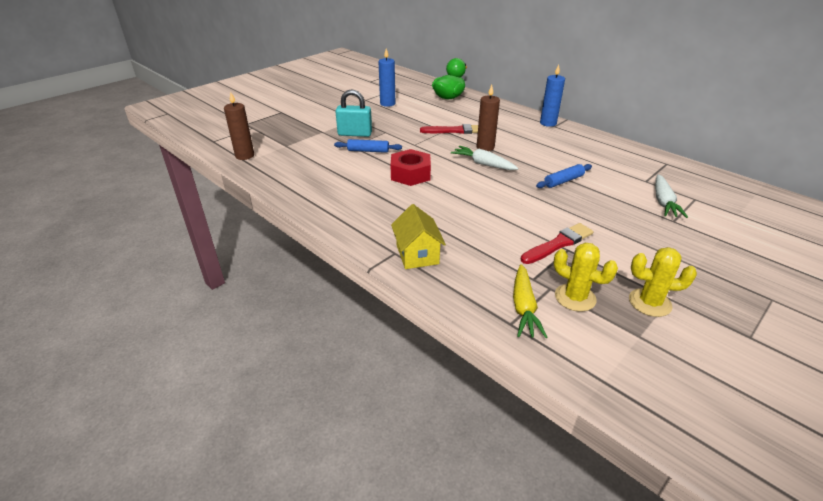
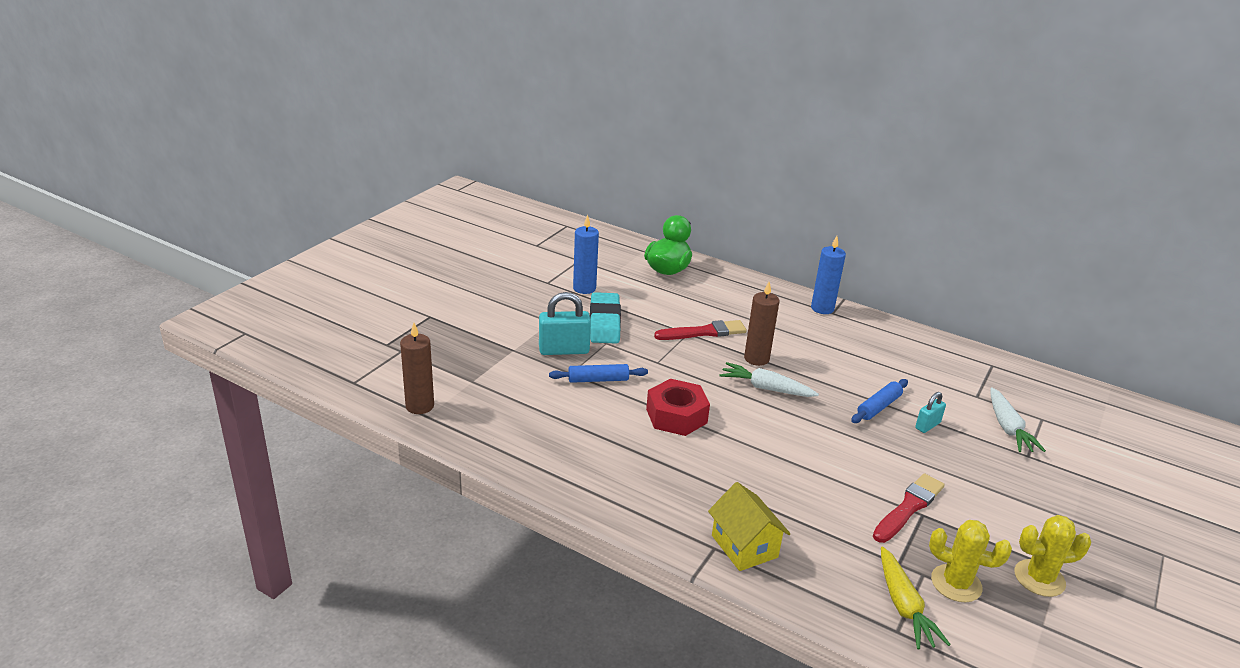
camera: 15 degrees left, 5 degrees down
(390, 121) = (604, 323): none -> turquoise eraser
(597, 195) = (927, 425): none -> turquoise padlock

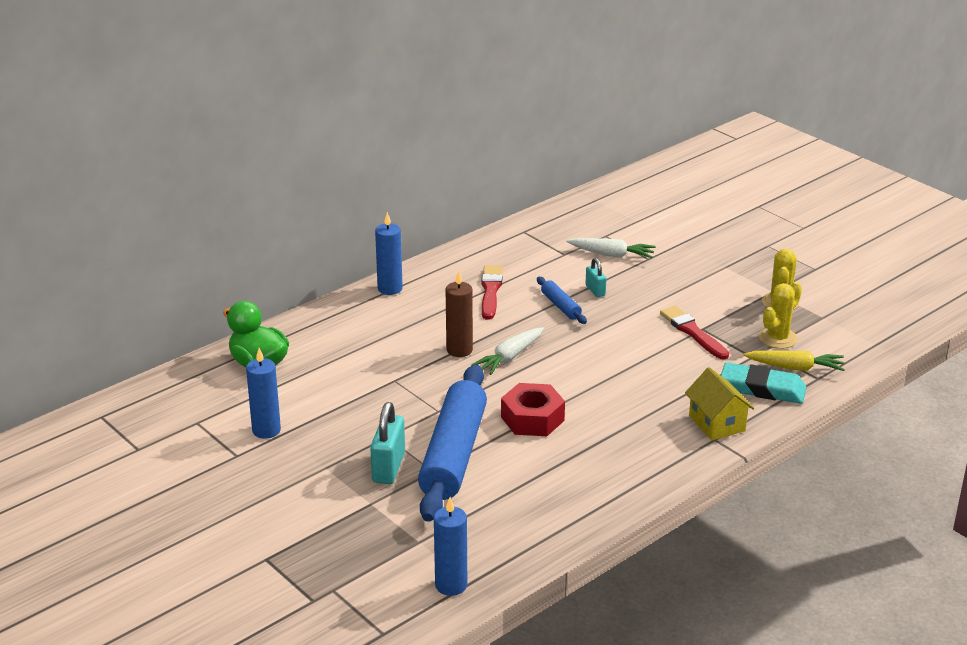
camera: 70 degrees left, 0 degrees up
(420, 406) = (451, 585): brown candle -> blue candle
(598, 380) = (453, 454): blue rolling pin -> blue rolling pin, size x2.32
(604, 323) = (347, 430): turquoise eraser -> turquoise eraser (762, 388)
(703, 332) = (398, 370): red brush -> red brush (490, 291)
(744, 546) = (717, 423): yellow house -> yellow house turned 75 degrees clockwise

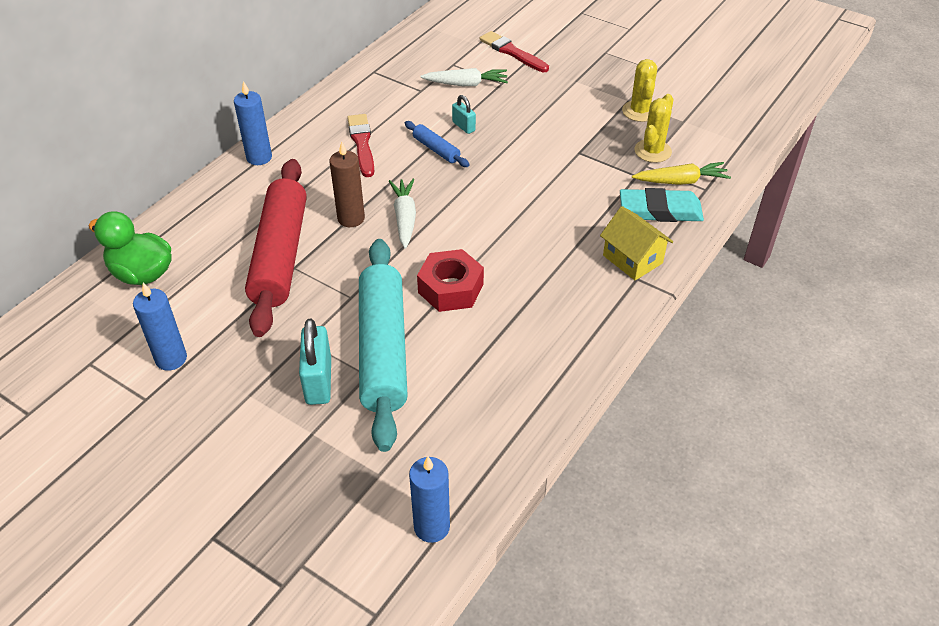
camera: 15 degrees left, 15 degrees up
(385, 369) = (280, 255): none -> red rolling pin
(453, 454) = (383, 350): blue rolling pin -> turquoise rolling pin
(510, 357) = (404, 218): white carrot -> white carrot turned 150 degrees clockwise
(693, 332) = (572, 158): red brush -> red brush (512, 52)

